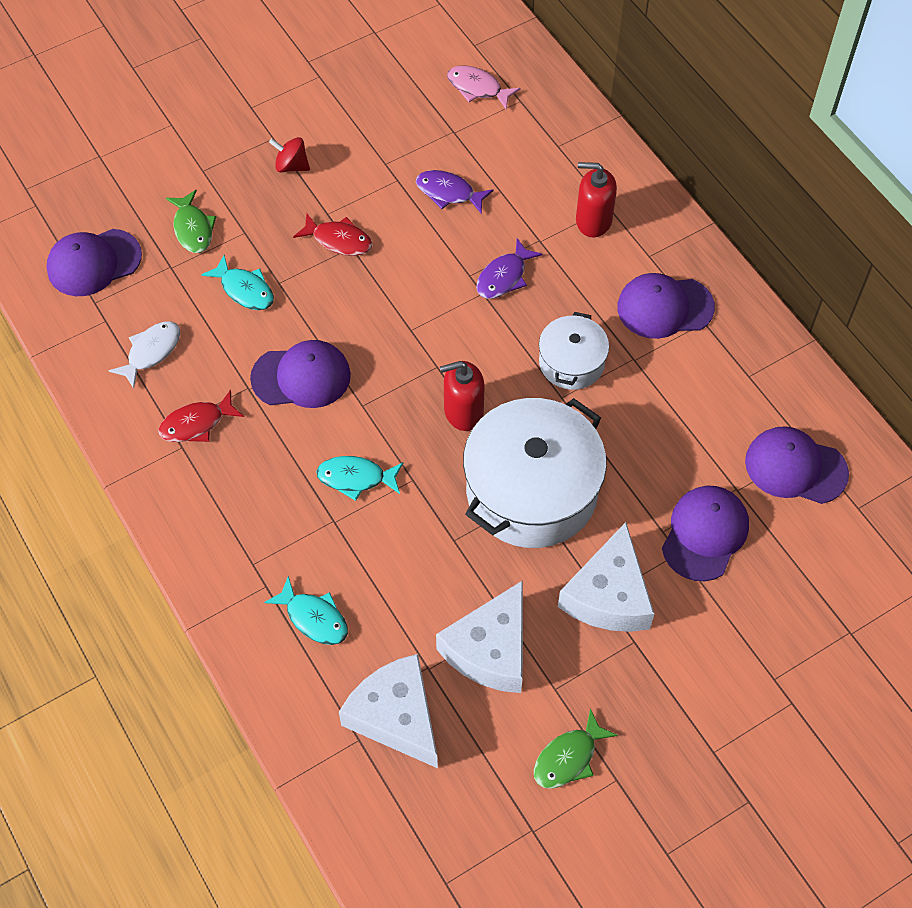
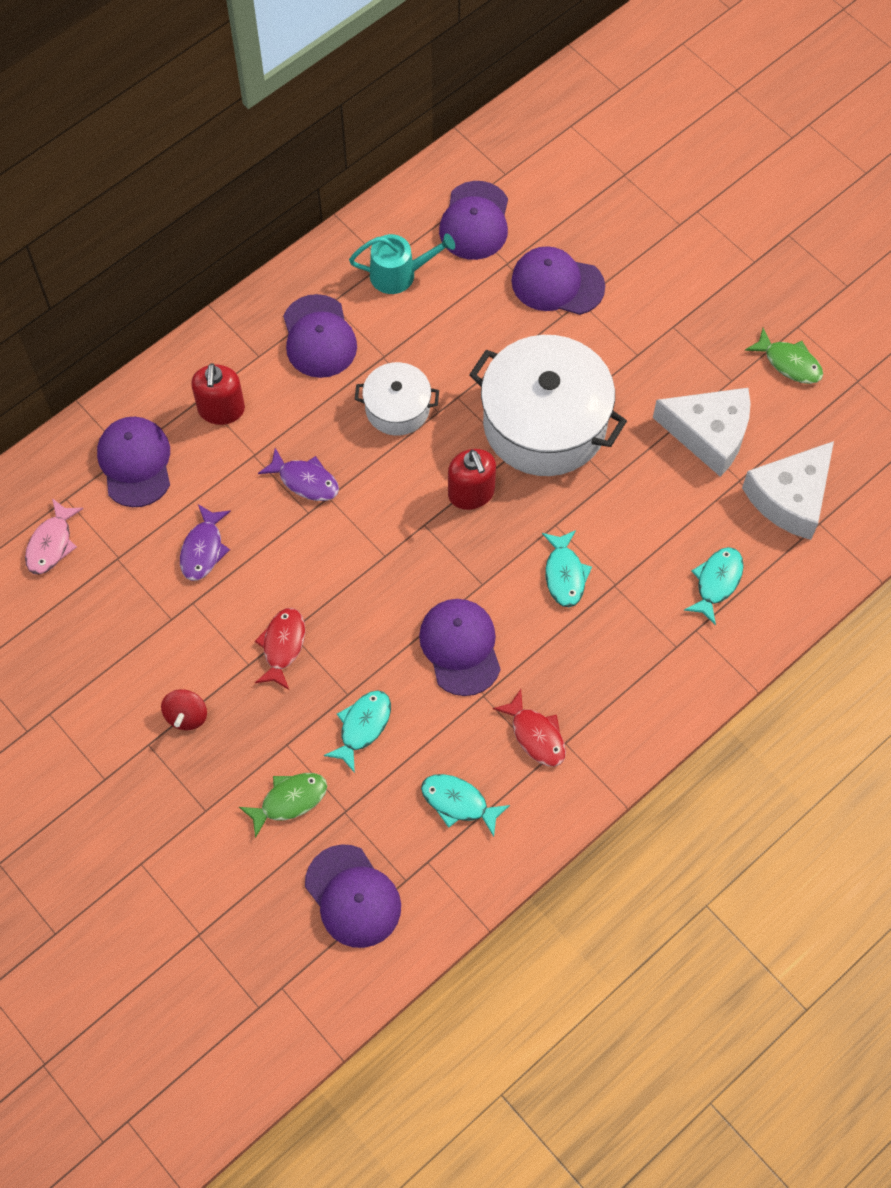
camera: 100 degrees left, 5 degrees up
(151, 352) = (458, 803): white fish -> turquoise fish
(547, 152) = (135, 463): none -> purple cap
(608, 595) = (634, 350): white cheese -> none
(733, 386) = (399, 274): none -> turquoise watering can

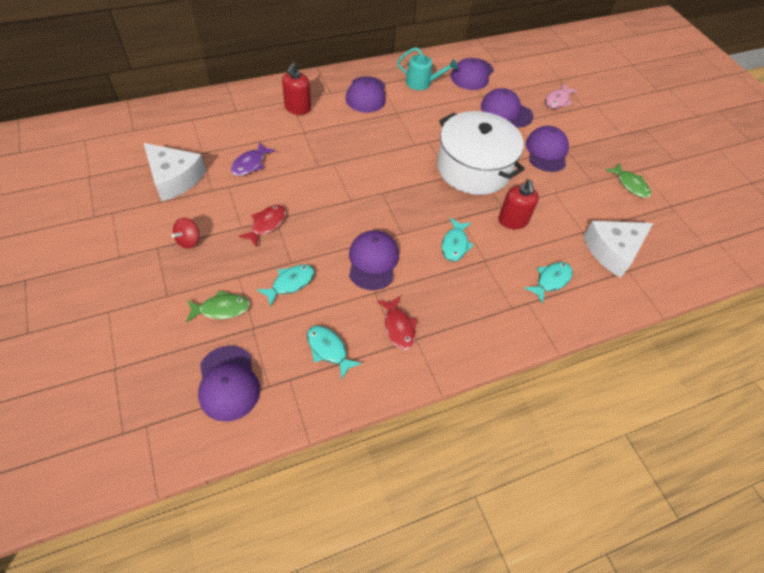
camera: 15 degrees right, 10 degrees down
(51, 544) = (171, 135): pink fish -> pink fish (557, 101)
(135, 463) = (238, 116): purple cap -> purple cap (546, 151)
(305, 481) = (325, 151): purple fish -> none
(397, 408) = (393, 136): white pot -> none
(471, 493) = (416, 187): red soap dispenser -> red soap dispenser (513, 221)
(709, 434) = (571, 203): white cheese -> white cheese (174, 178)

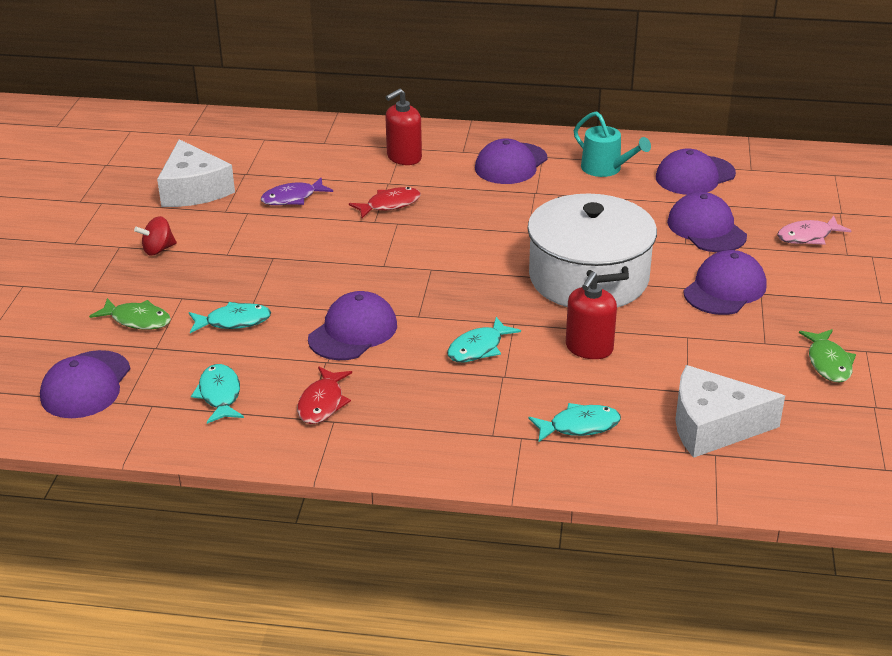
camera: 35 degrees right, 20 degrees down
(266, 224) = (258, 260): red fish -> red fish (389, 205)

